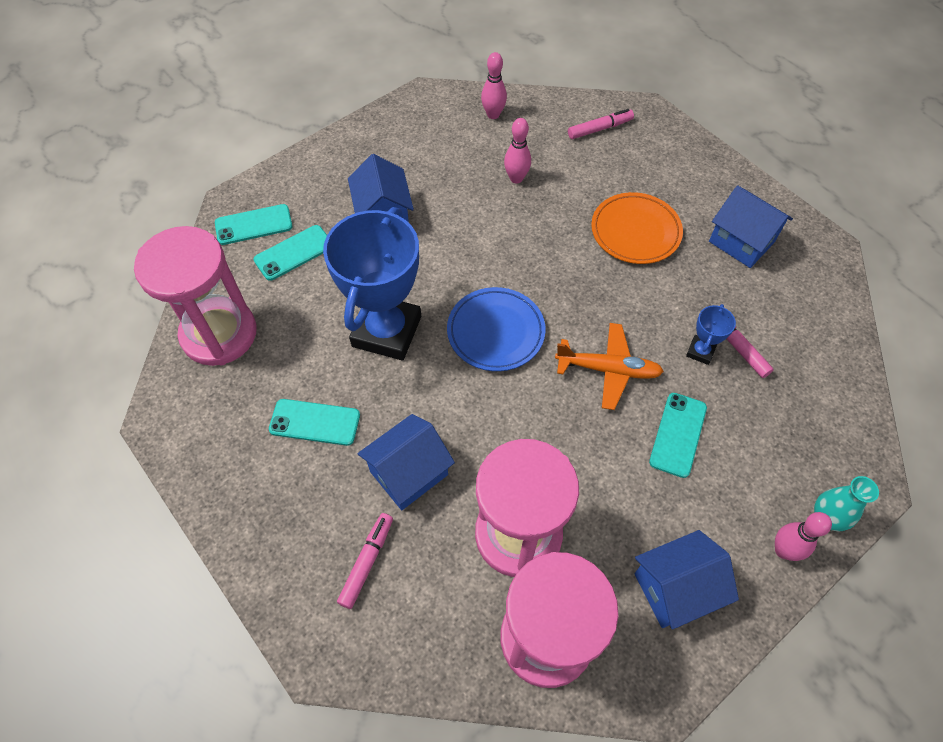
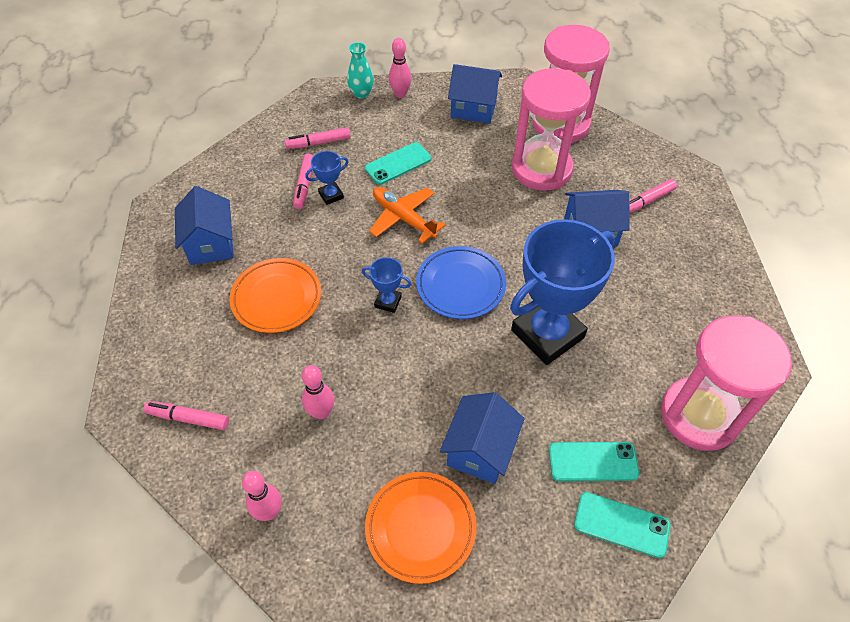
camera: 145 degrees left, 5 degrees down
(315, 422) = (643, 297): turquoise phone -> none
(391, 155) = (420, 528): none -> orange plate
(544, 280) = (388, 302): none -> blue trophy
(785, 407) = (318, 143): none -> pink marker

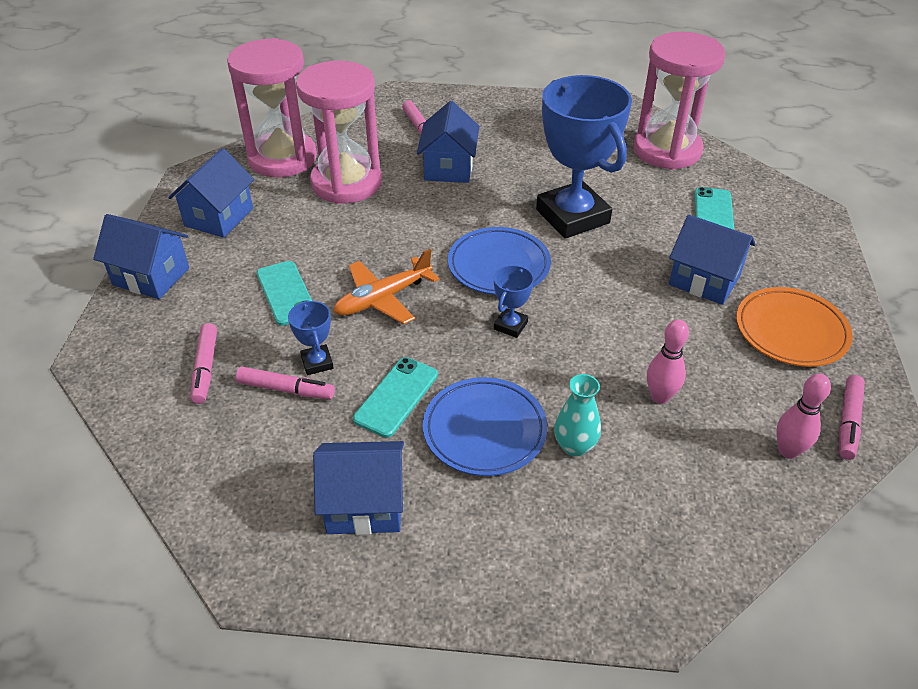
camera: 80 degrees left, 10 degrees down
(188, 418) = (667, 532): pink marker -> pink marker (848, 422)
(276, 298) = (484, 430): orange plate -> blue plate
(361, 93) = (125, 314): turquoise vase -> turquoise vase (574, 446)
(400, 94) = (151, 276): pink bowling pin -> blue house
(621, 525) = (772, 210): turquoise phone -> turquoise phone (396, 397)

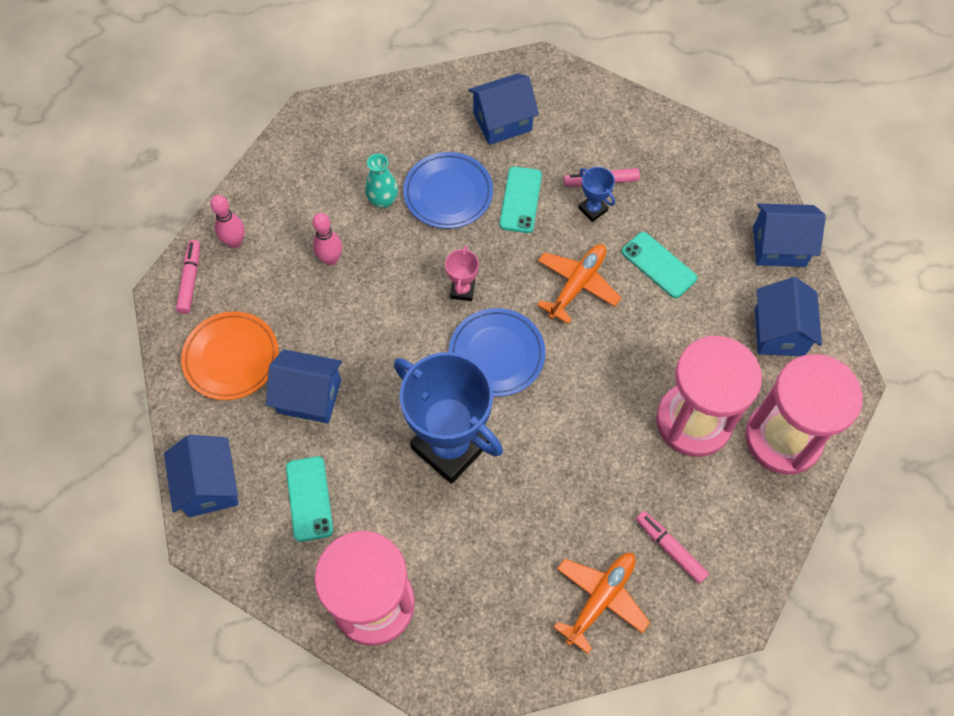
camera: 160 degrees right, 20 degrees up
(205, 368) = (669, 180): pink marker -> none
(448, 167) = (603, 484): blue house -> blue house (209, 485)
(488, 118) = (600, 599): none -> orange plane
(510, 325) = (462, 290): blue trophy -> pink trophy

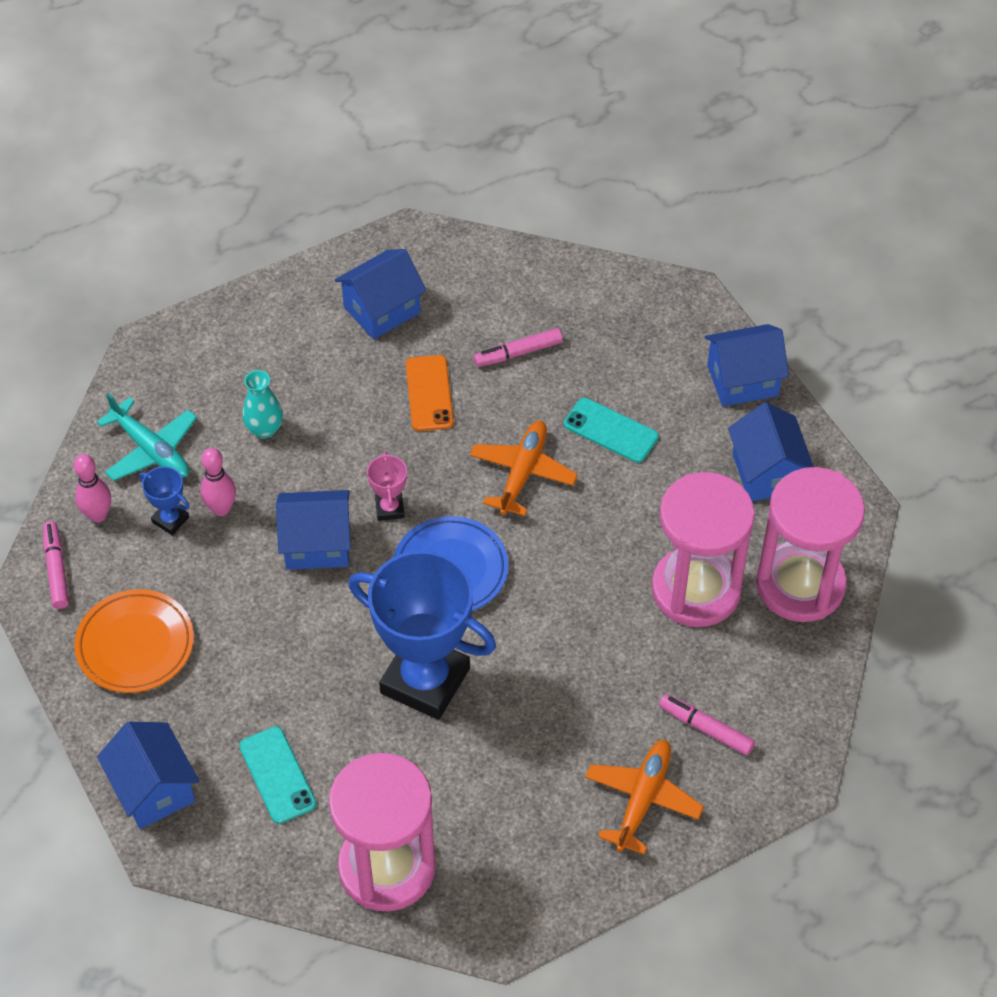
camera: 15 degrees left, 10 degrees down
(291, 197) = (151, 450): none -> turquoise plane
(309, 396) = (243, 665): blue house -> blue house (317, 544)
(448, 193) = (340, 405): blue plate -> none
(520, 200) = (429, 393): turquoise phone -> orange phone
(593, 209) = (517, 386): blue trophy -> blue trophy (170, 520)

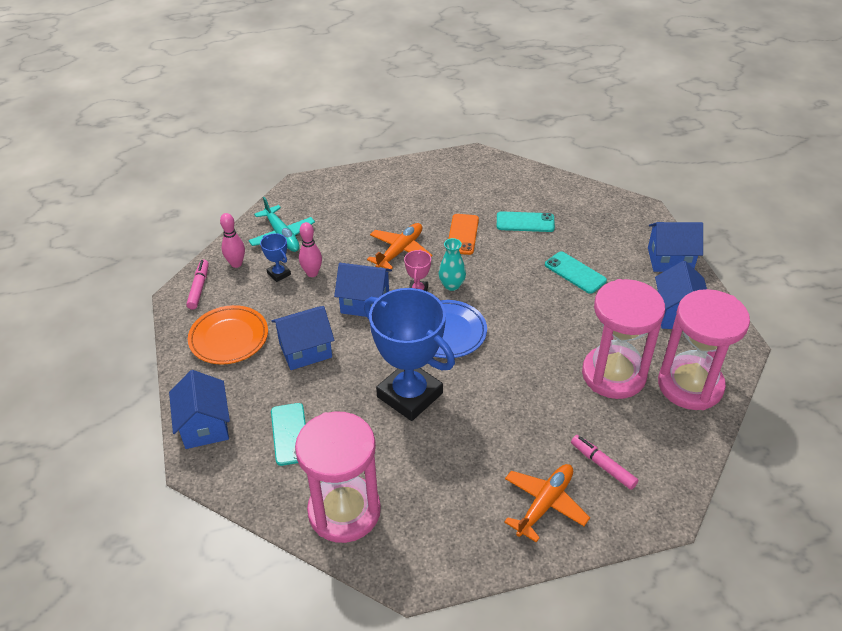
camera: 15 degrees right, 10 degrees down
(264, 429) = (354, 236): turquoise vase -> turquoise vase (452, 285)
(382, 310) = (446, 188): blue house -> blue house (305, 350)
(518, 353) = (525, 222): pink marker -> turquoise phone
(522, 473) = (510, 286): orange plane -> orange plane (400, 251)

